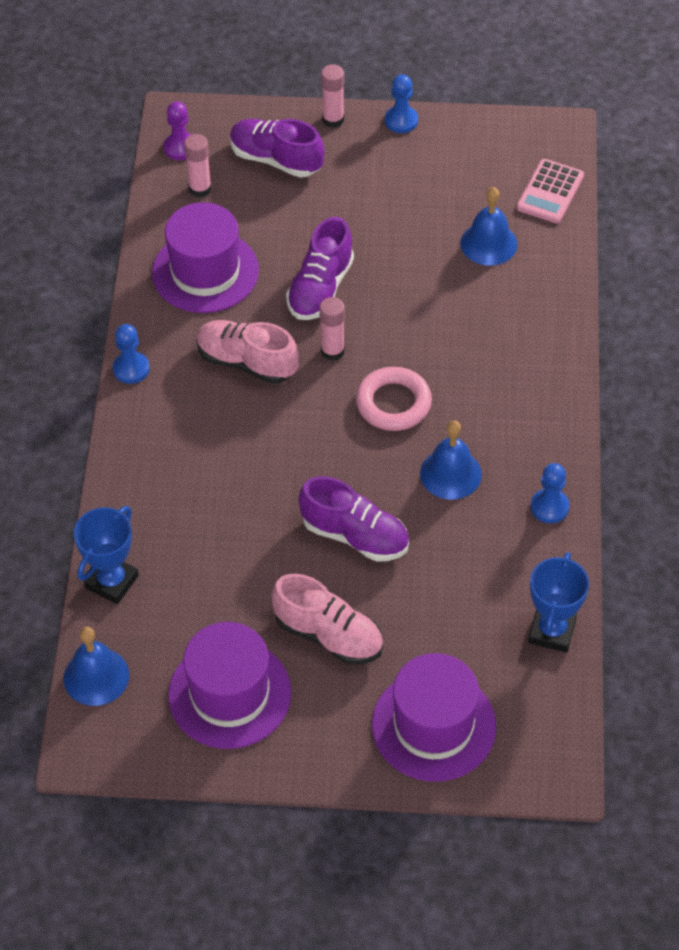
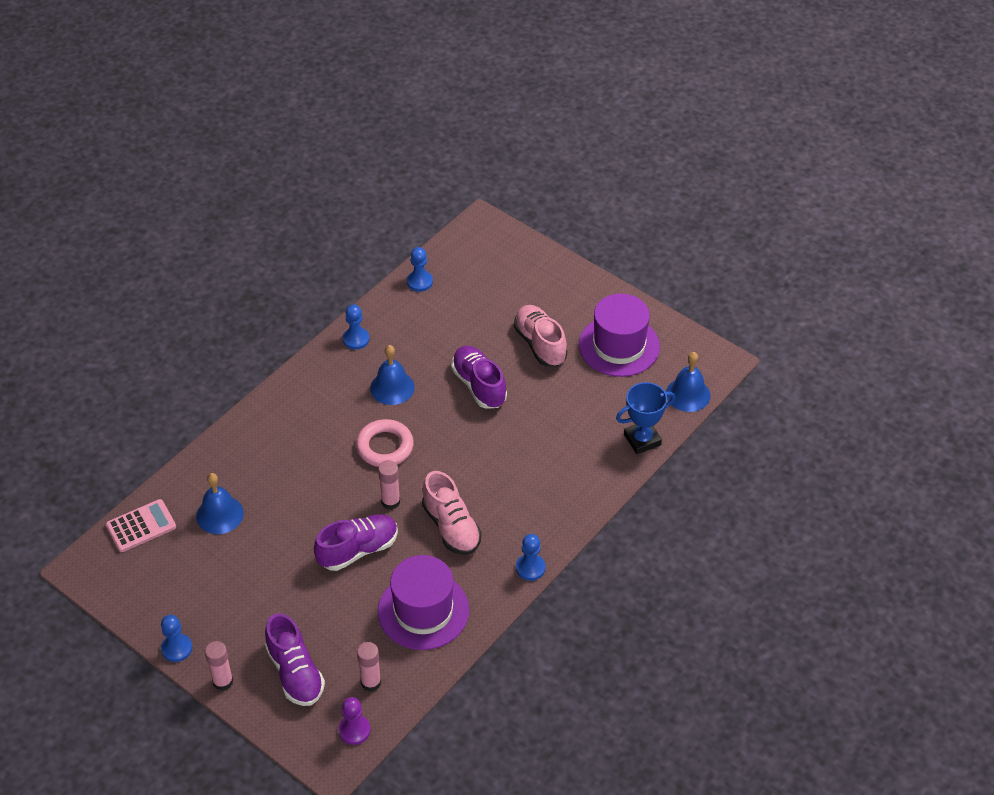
camera: 145 degrees left, 5 degrees down
(433, 725) = (523, 275): purple hat -> none
(552, 631) = (419, 282): blue trophy -> blue pawn

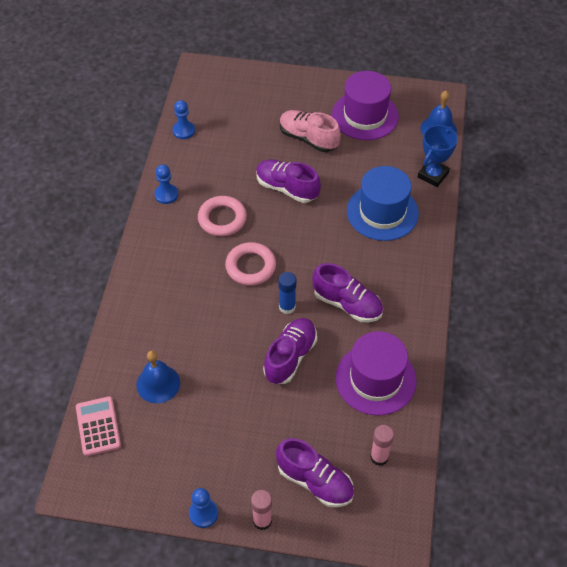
camera: 30 degrees left, 5 degrees up
(141, 526) = (98, 426): pink calculator -> pink calculator turned 45 degrees counterclockwise
(354, 730) = (396, 503): purple pawn -> none
(390, 502) = (287, 307): pink glue stick -> blue glue stick
(392, 387) = (222, 219): blue bell -> pink ring
(451, 527) = (347, 304): pink shoe -> purple shoe
(530, 568) = (428, 306): blue pawn -> none
(558, 453) = (382, 212): none -> blue hat

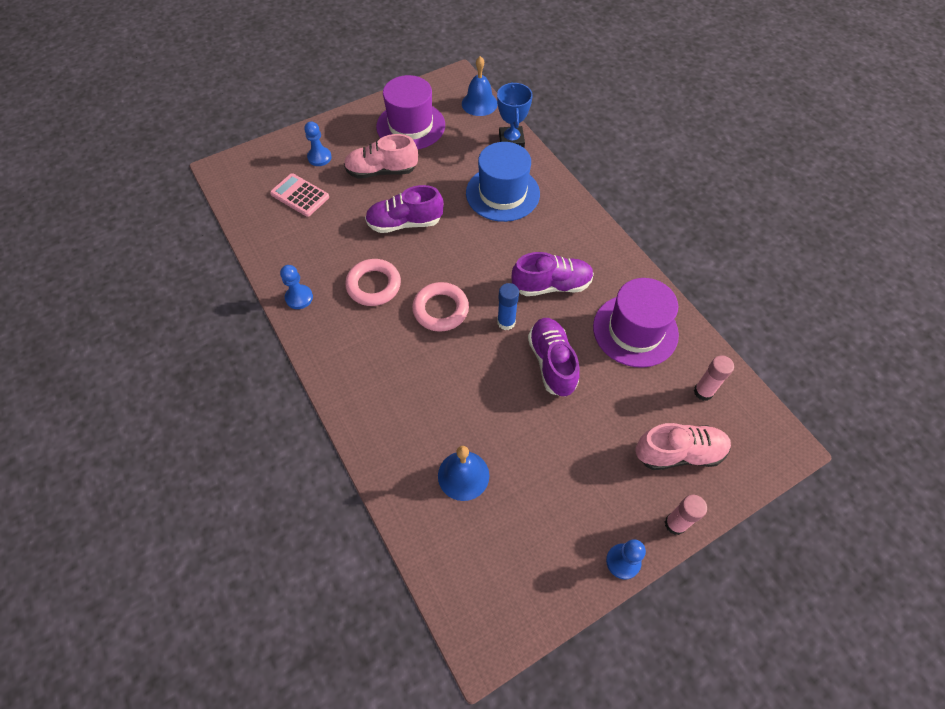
camera: 40 degrees left, 5 degrees up
(98, 426) = (448, 562): pink calculator -> pink calculator (300, 195)
(183, 131) = (260, 231): blue pawn -> blue pawn (319, 157)
(315, 481) = (679, 453): purple shoe -> pink shoe

